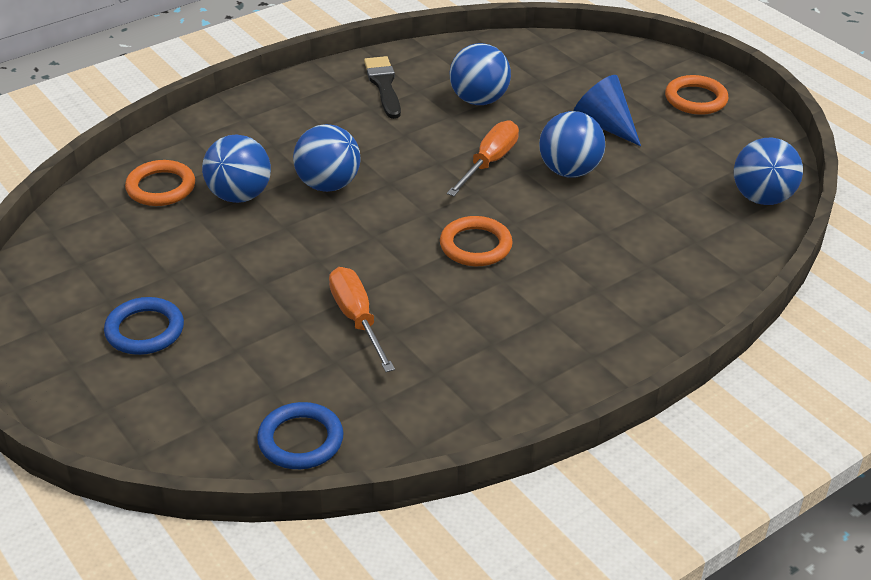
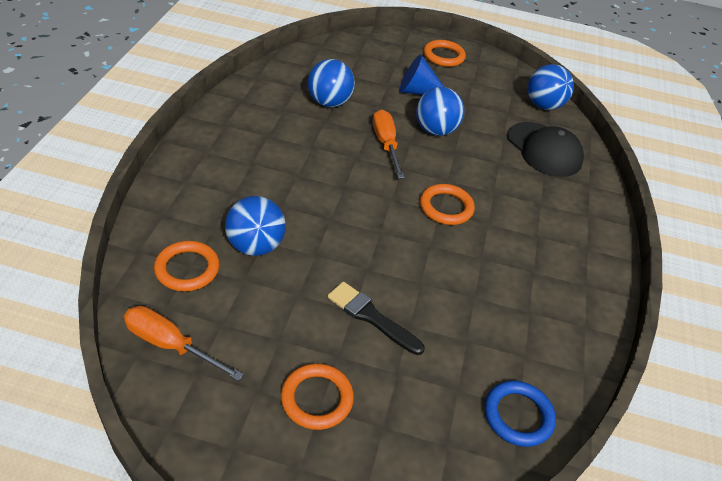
camera: 45 degrees left, 5 degrees up
(145, 330) = (316, 399): blue ring -> orange ring
(328, 185) = (307, 207): blue ball -> none
(357, 319) = (443, 300): orange screwdriver -> orange screwdriver (170, 345)
(383, 85) = (256, 115): black brush -> black brush (371, 317)
(687, 242) = (544, 150): none -> black cap

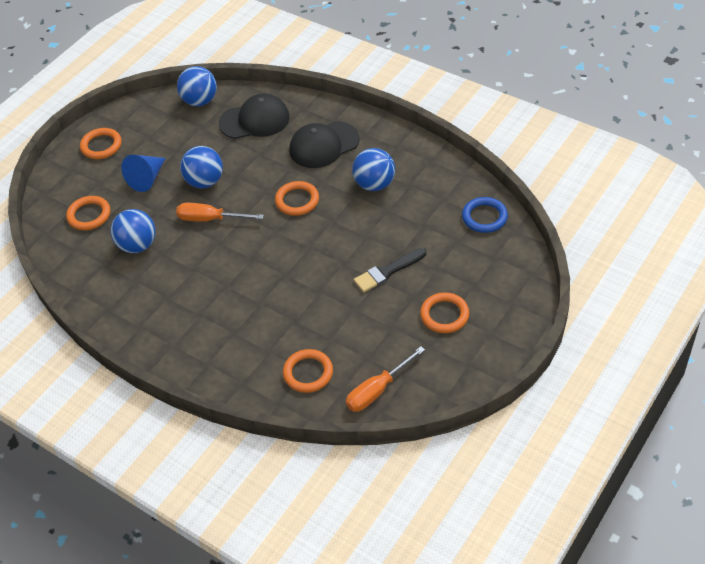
camera: 60 degrees left, 5 degrees up
(255, 246) = (298, 327): blue ball -> blue ball (374, 184)
(354, 66) = (89, 215): none -> orange ring
(544, 214) = (324, 145): none -> black cap

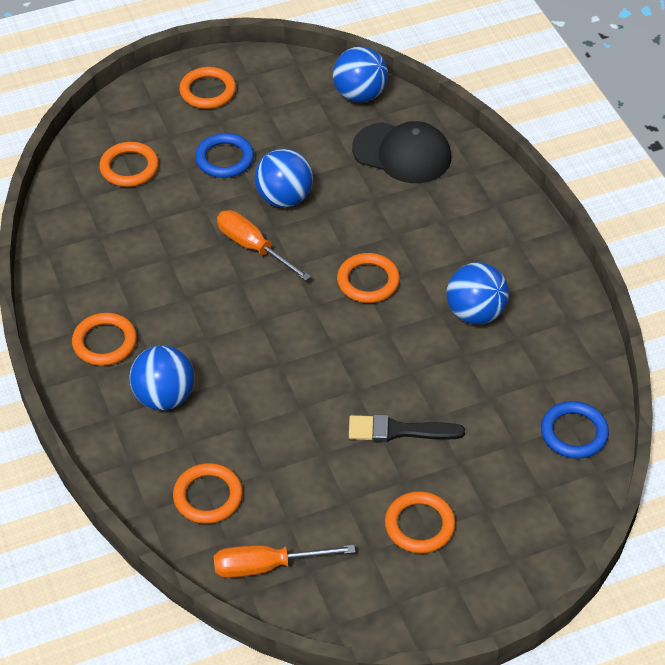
camera: 30 degrees right, 0 degrees up
(138, 245) = (151, 233): blue ball -> blue ball (164, 397)
(147, 179) = (224, 159): blue cone -> blue ring
(164, 324) = (105, 342): none -> orange ring
(324, 145) = (456, 229): black cap -> none

